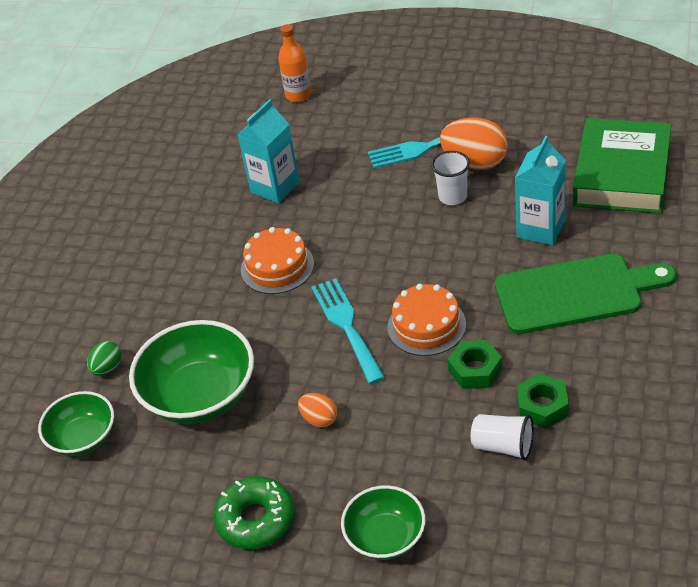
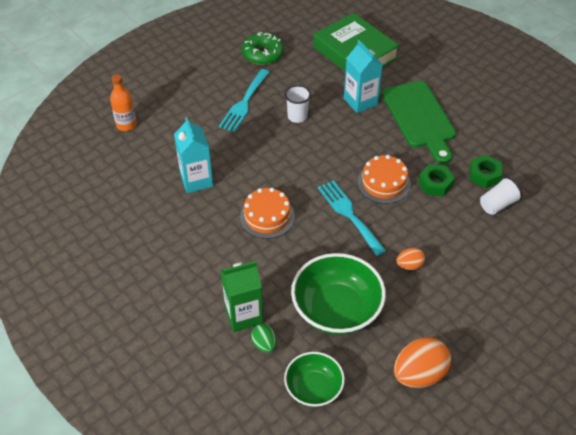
camera: 60 degrees left, 5 degrees up
(130, 331) = (243, 315): none -> green carton
(256, 519) = (459, 335): green donut -> green donut (263, 54)
(346, 326) = (349, 214): turquoise fork -> turquoise fork turned 45 degrees clockwise
(385, 537) = (519, 285): green bowl -> none
(475, 163) = (281, 93): orange egg -> orange egg (419, 374)
(575, 293) = (420, 118): green cutting board -> green cutting board turned 135 degrees clockwise

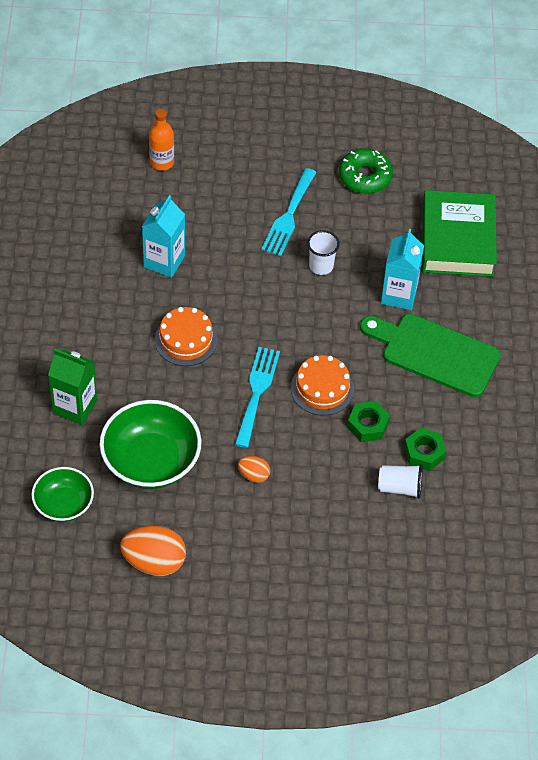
camera: 40 degrees right, 5 degrees up
(244, 103) = (288, 216): turquoise fork -> turquoise fork turned 45 degrees counterclockwise
(264, 344) = (65, 442): green egg -> none
(420, 118) = (435, 353): green cutting board -> green cutting board turned 90 degrees clockwise

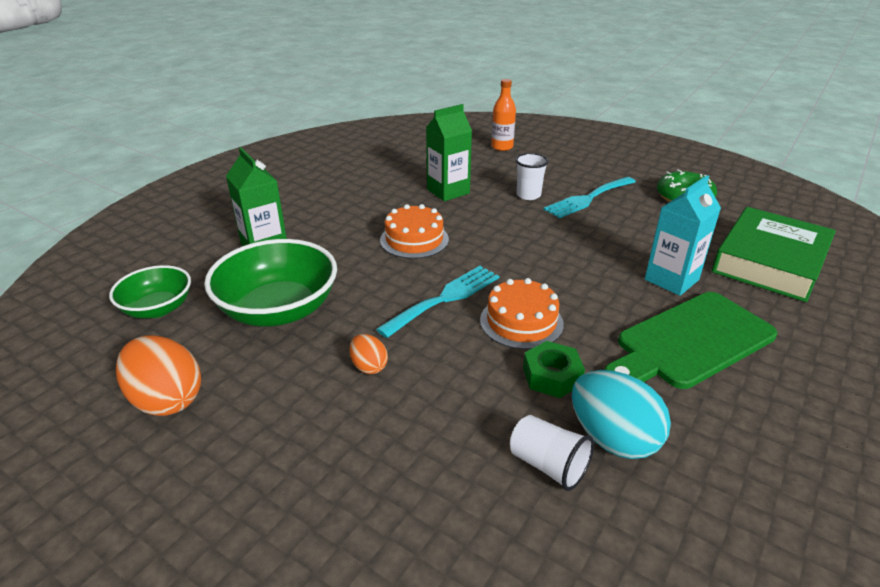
camera: 35 degrees right, 20 degrees down
(164, 261) = (448, 191): turquoise carton -> green carton
(321, 266) = (595, 235): white cup -> white cup (528, 195)
(424, 453) = (613, 438): green nut -> turquoise egg
(435, 353) = (690, 342): green cutting board -> green cutting board turned 90 degrees counterclockwise

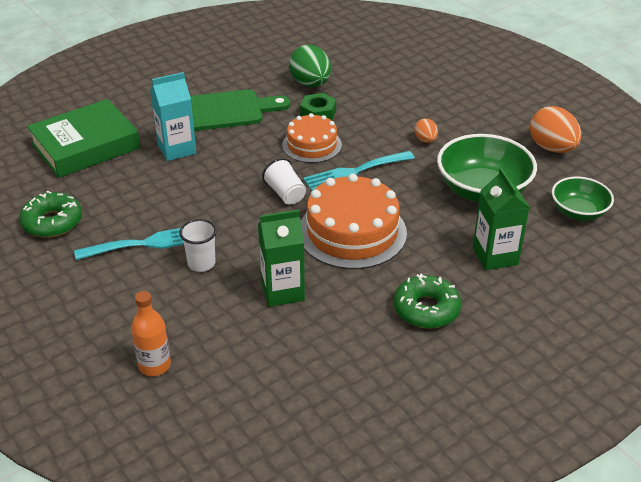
camera: 160 degrees left, 5 degrees up
(325, 201) = (426, 309): none -> green donut
(414, 239) = (352, 232): orange cake -> orange cake, size x1.63
(548, 465) = (351, 82): white cup -> white cup (285, 193)
(613, 438) = (310, 84): turquoise egg -> green egg

